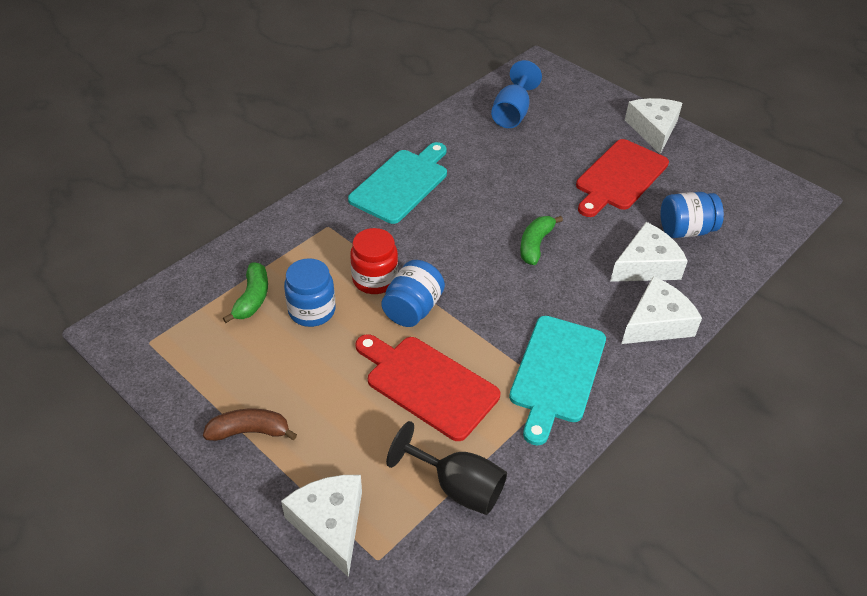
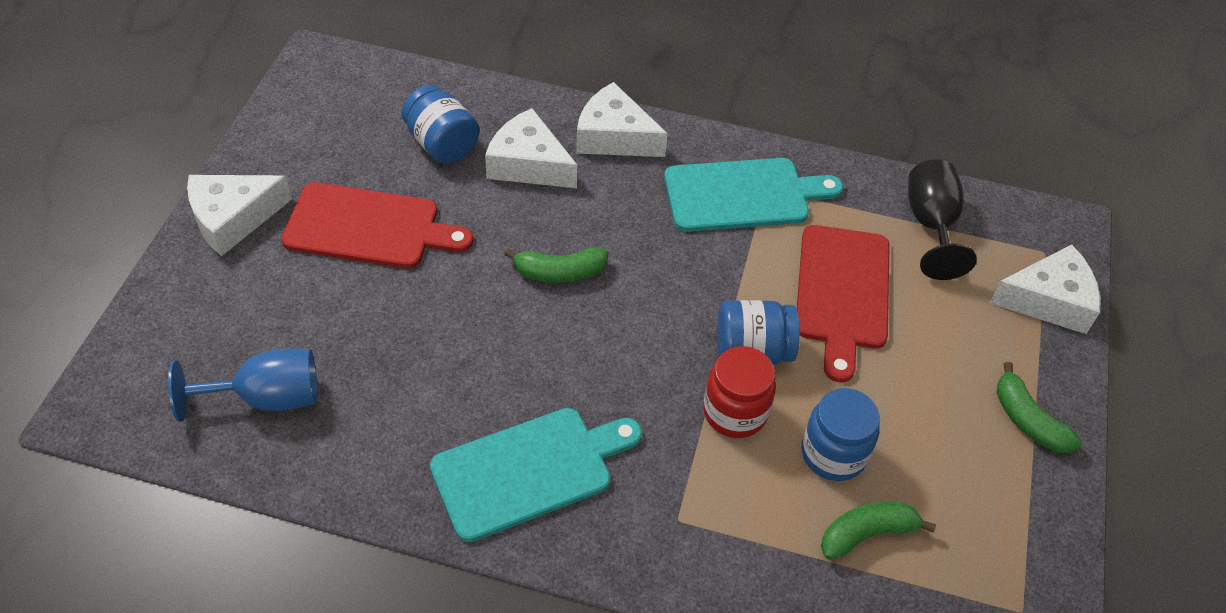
camera: 120 degrees left, 5 degrees up
(249, 431) = (1028, 420): brown banana -> green banana
(330, 524) = (1049, 300): white cheese -> white cheese turned 135 degrees counterclockwise
(401, 183) = (529, 470): turquoise cutting board -> turquoise cutting board turned 150 degrees clockwise

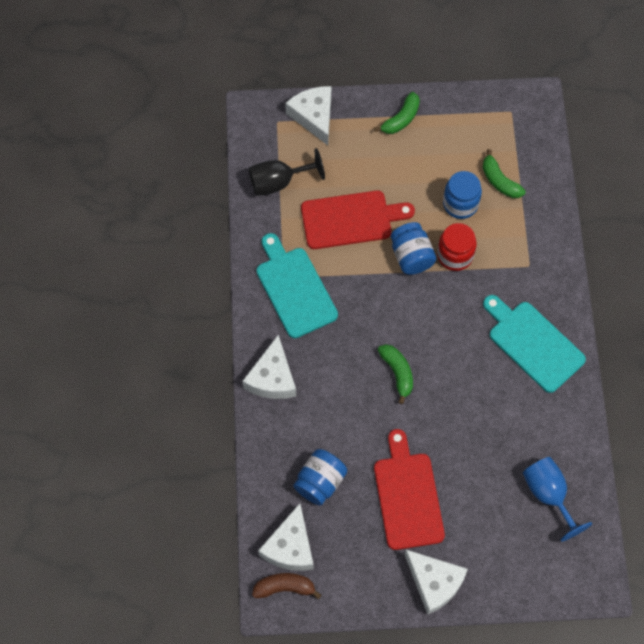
camera: 105 degrees left, 15 degrees up
(327, 76) = (284, 587): none -> brown banana
(528, 164) = (317, 422): white cheese -> white cheese (290, 547)

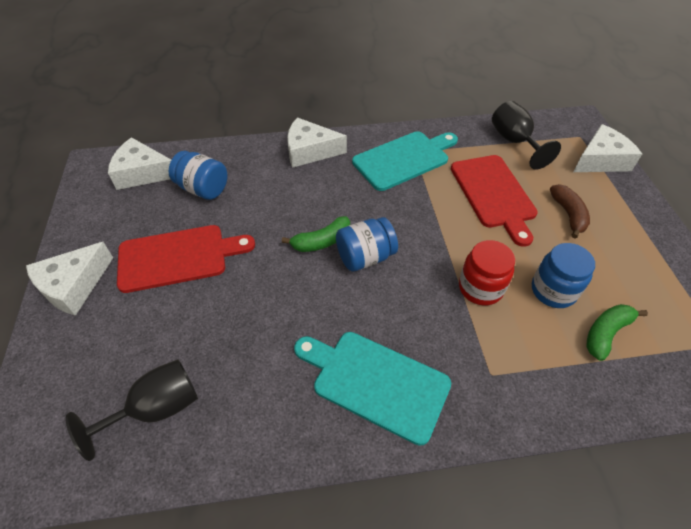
camera: 85 degrees right, 15 degrees down
(284, 587) = (104, 172): brown banana -> brown banana (568, 214)
(401, 119) = (639, 228): green banana -> none
(411, 256) = (466, 246): blue jar -> blue jar (365, 257)
(533, 343) = (375, 382): turquoise cutting board -> turquoise cutting board turned 105 degrees counterclockwise
(548, 495) = (156, 409): blue goblet -> black goblet

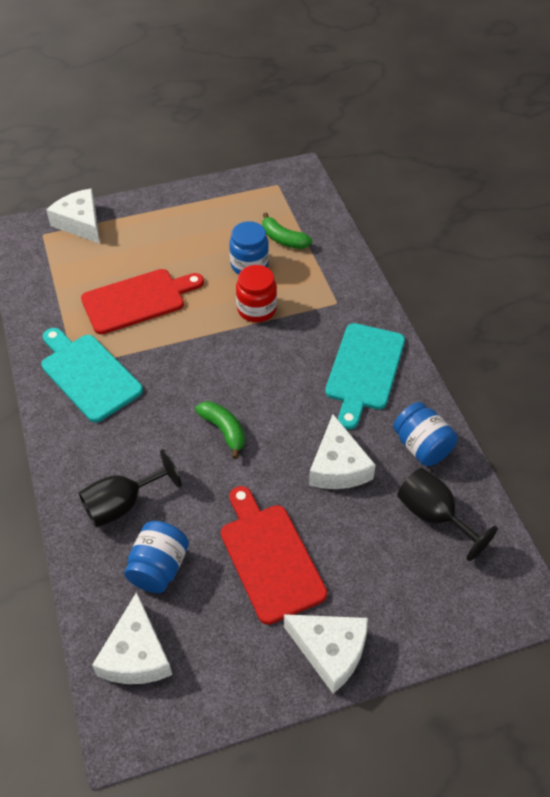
camera: 100 degrees left, 0 degrees up
(310, 151) = (78, 468): white cheese -> white cheese (338, 466)
(365, 257) = (237, 392): blue jar -> blue jar (422, 446)
(514, 141) = (53, 283): black goblet -> black goblet (122, 504)
(568, 214) = (159, 250): brown banana -> none

